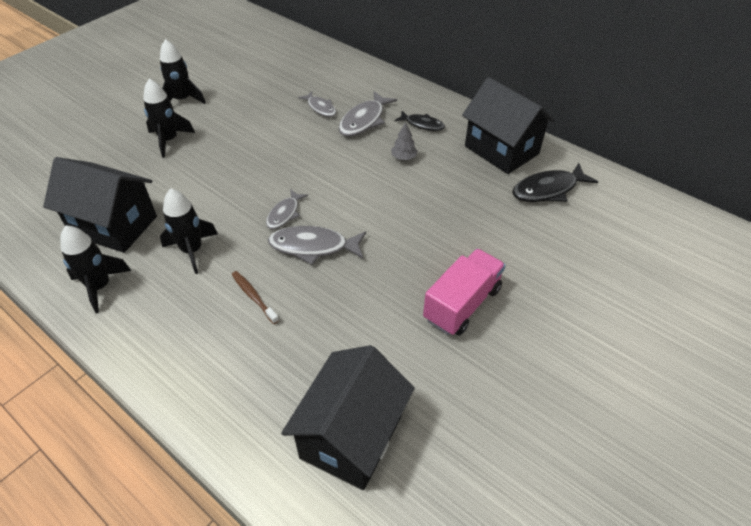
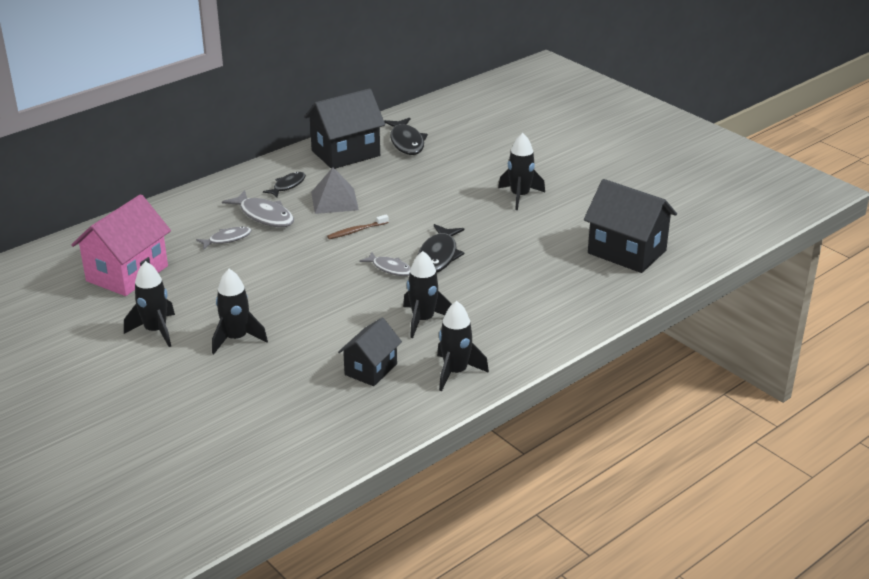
camera: 80 degrees left, 15 degrees down
(114, 225) = (370, 369): black house -> black house, size x0.60
(253, 297) = (489, 288): brown toothbrush -> brown toothbrush (356, 231)
(261, 71) = (127, 273): none -> pink house
(313, 247) = (438, 256): grey fish -> black fish
(403, 157) = (334, 201): grey tree -> grey pyramid
(462, 304) = (520, 196): pink truck -> black rocket

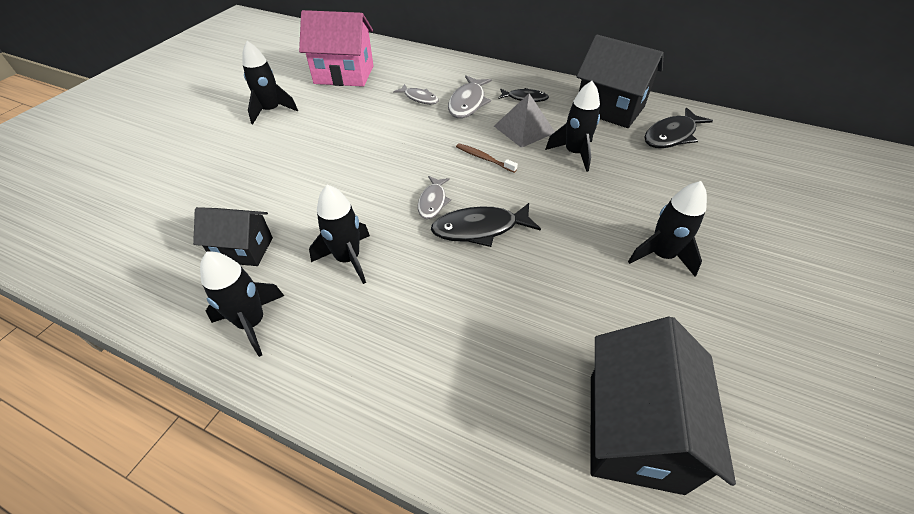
camera: 65 degrees right, 15 degrees up
(236, 339) = (273, 151): black rocket -> black rocket (574, 153)

